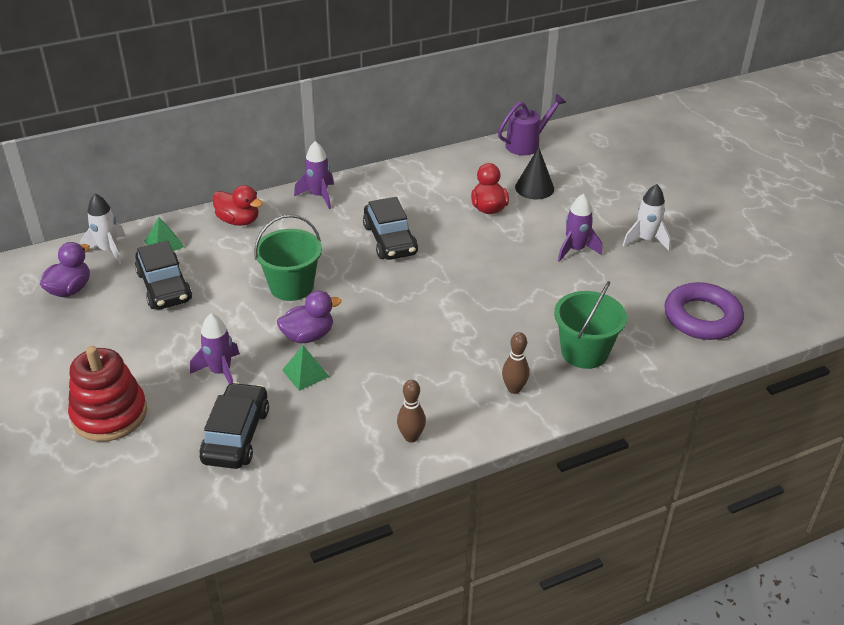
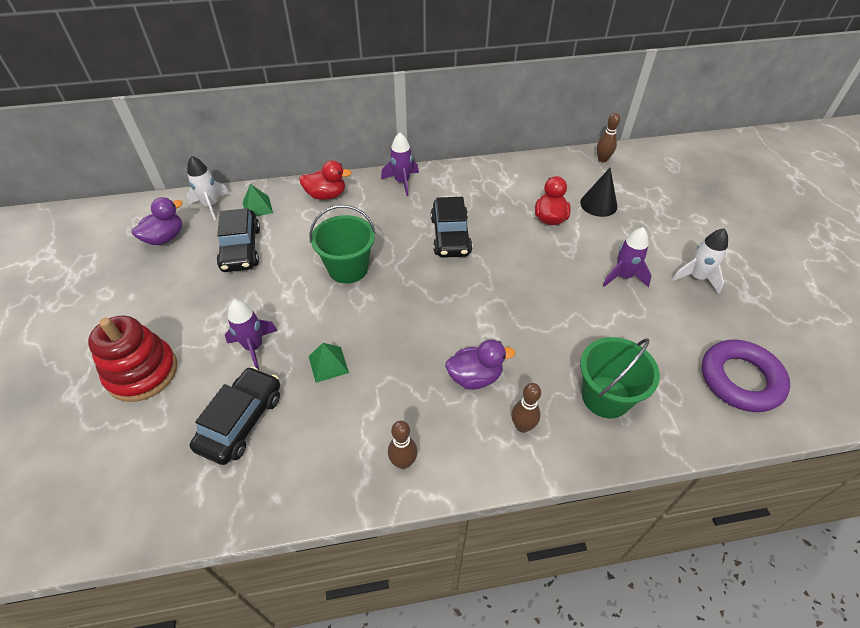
camera: 15 degrees right, 10 degrees up
(238, 221) = (326, 195): red duck -> red duck turned 45 degrees counterclockwise
(308, 336) = (344, 323): purple duck -> purple duck (475, 377)
(527, 144) = (602, 159): purple watering can -> brown bowling pin

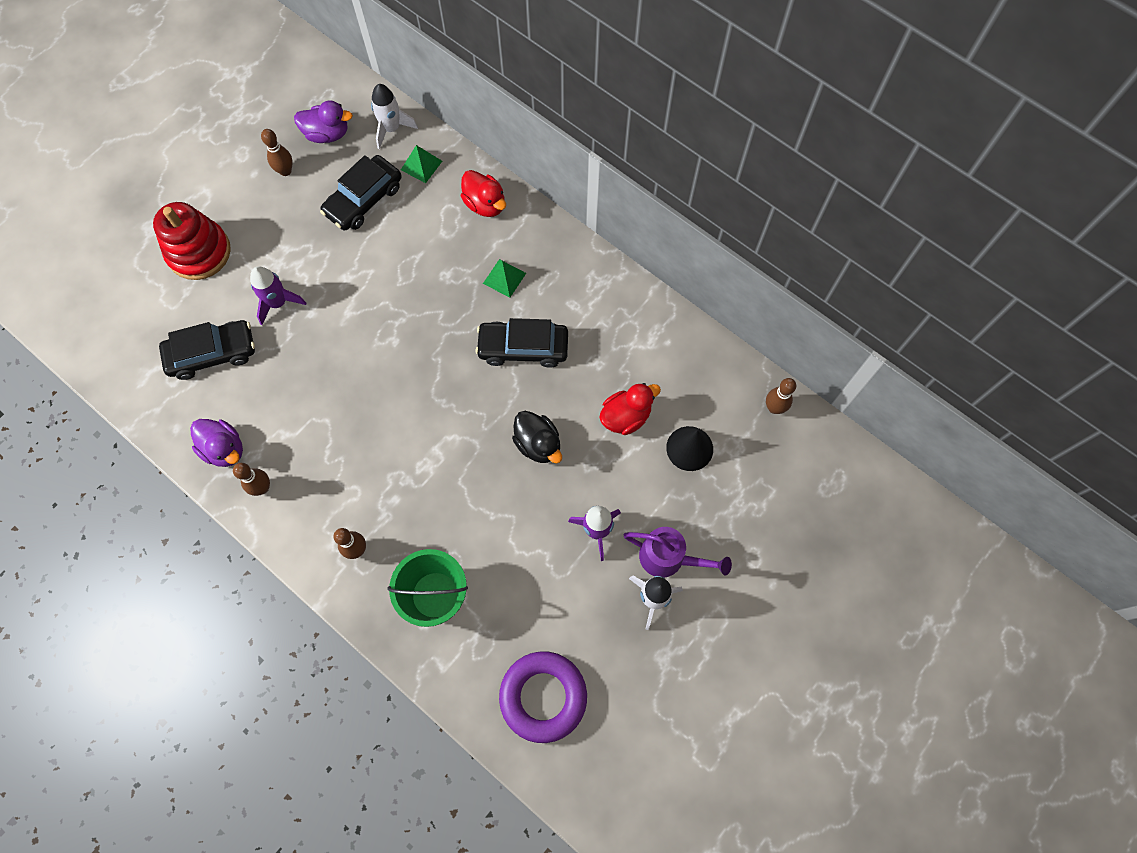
camera: 50 degrees right, 20 degrees up
(157, 277) = (285, 171): none -> brown bowling pin
(328, 364) = (304, 368): green pyramid -> green pyramid (504, 278)
(348, 268) = (412, 298): green bucket -> none
(402, 182) = (561, 250): purple rocket -> none
(450, 236) = (523, 348): black car -> black car turned 45 degrees clockwise
(475, 377) = (376, 483): purple duck -> purple duck (224, 449)
(530, 268) = (538, 444): none -> black duck
(671, 254) = (669, 558): none -> purple watering can

